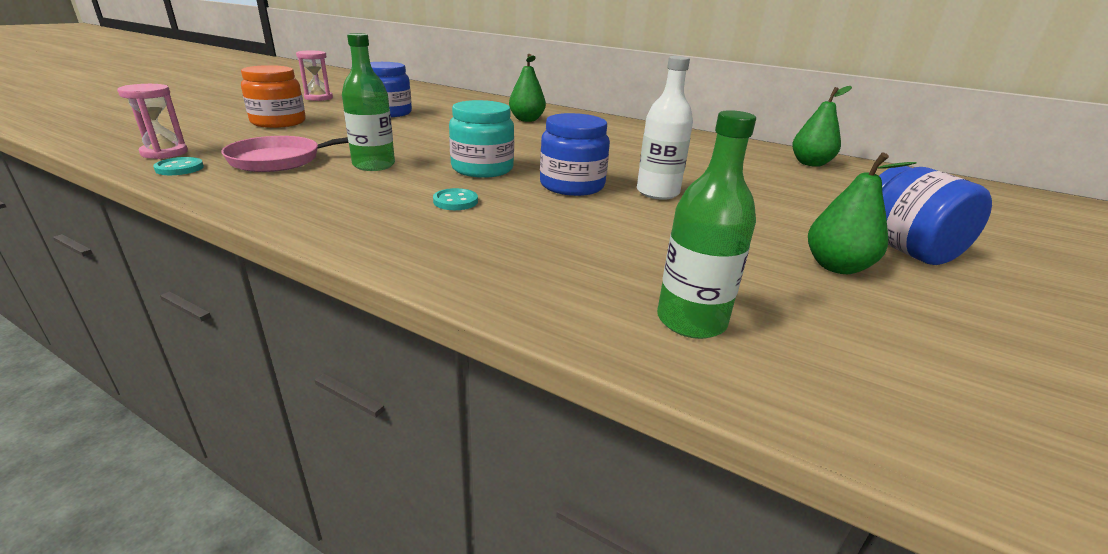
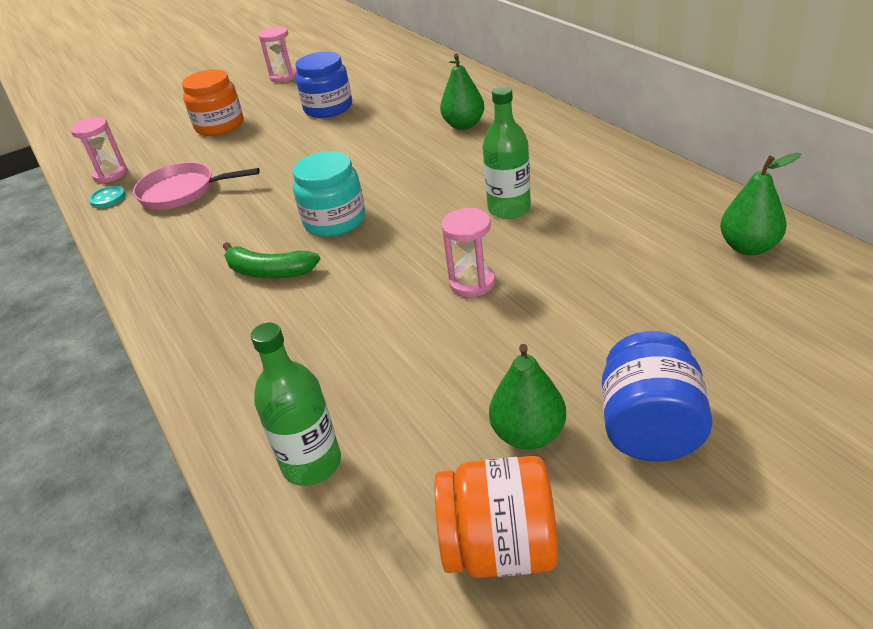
camera: 35 degrees right, 10 degrees up
(374, 165) = (246, 206): green bottle -> green bottle (509, 209)
(455, 201) = (269, 271): turquoise button -> green banana
(572, 185) = (394, 259): blue jar -> none
(657, 192) = (472, 283): white bottle -> pink hourglass
(934, 339) = (499, 547): none -> orange jar

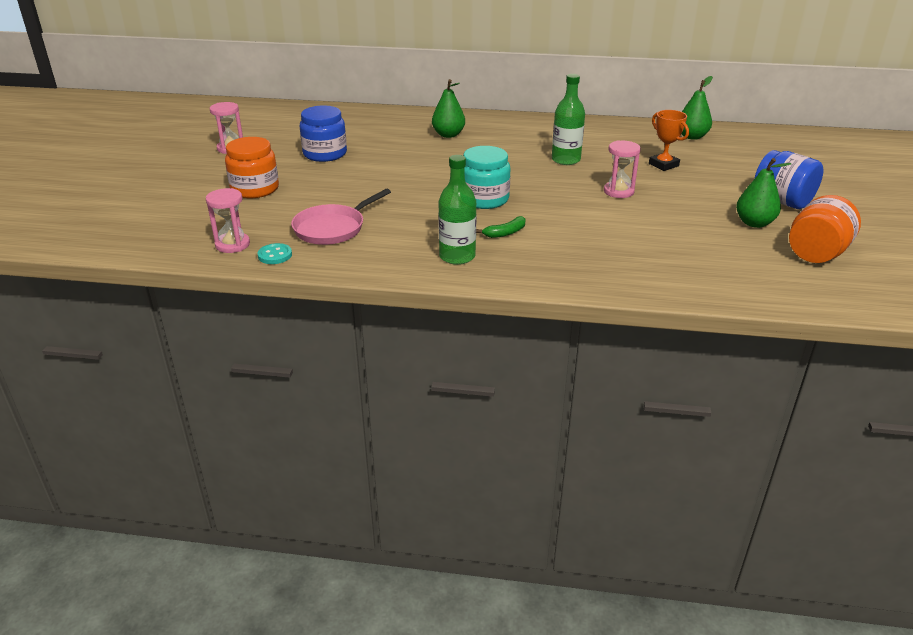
camera: 55 degrees left, 5 degrees down
(269, 271) = (505, 233): green banana -> green banana, size x0.65
(312, 463) = (708, 275): green bottle -> green bottle (457, 256)
(608, 273) = (663, 165): none -> orange trophy

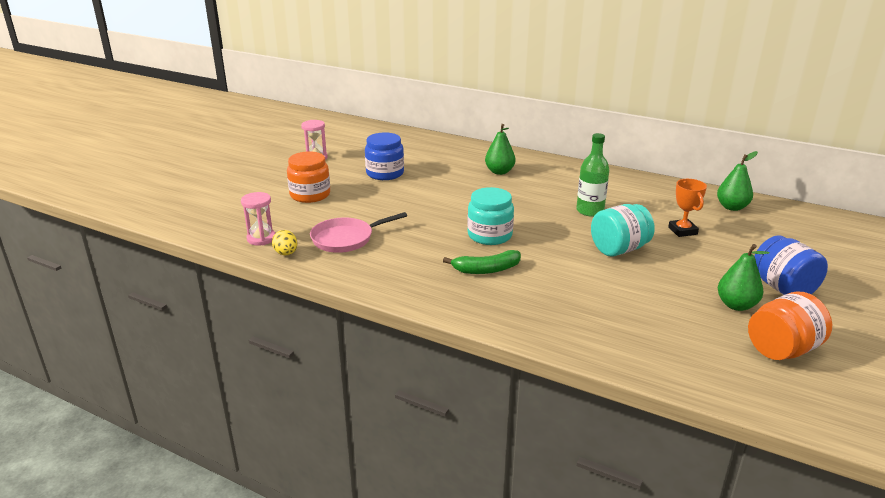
camera: 20 degrees right, 5 degrees down
(275, 255) = (286, 253): turquoise button -> yellow egg
(457, 256) = (429, 283): green bottle -> none
(505, 233) = (486, 269): green banana -> green banana, size x1.53
(618, 191) = (619, 249): pink hourglass -> turquoise jar

